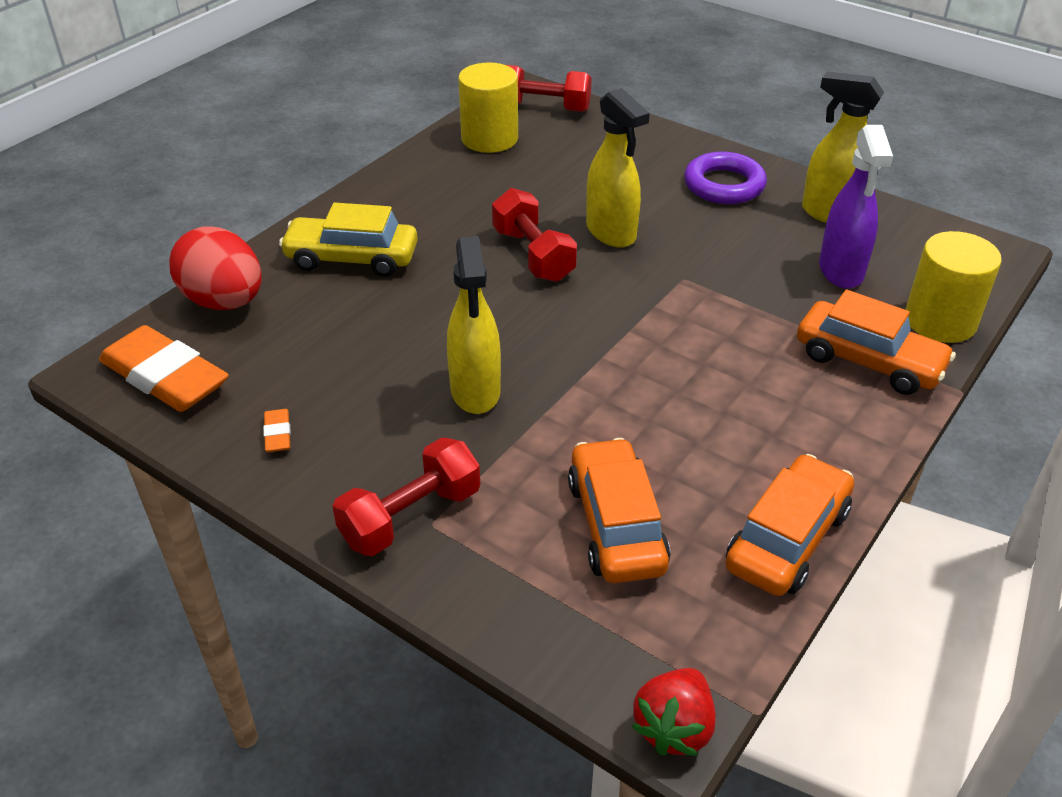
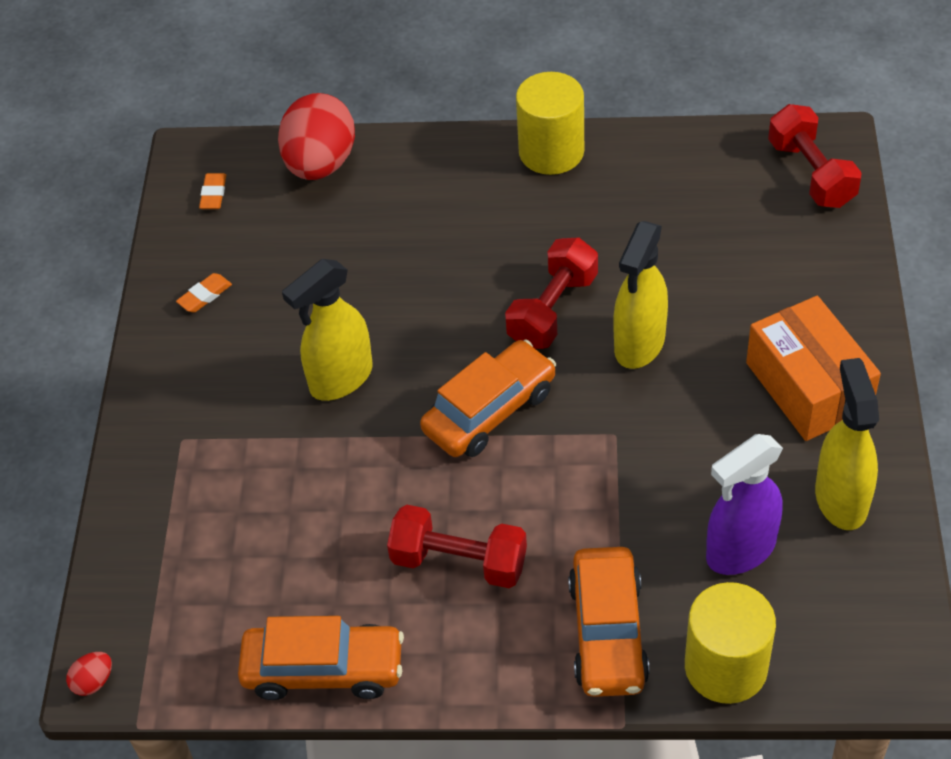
camera: 60 degrees right, 10 degrees up
(165, 377) = (213, 194): orange eraser -> orange eraser, size x0.42
(352, 258) = (440, 198): yellow car -> none
(410, 516) = (180, 423): red dumbbell -> red dumbbell (459, 561)
(489, 138) = (711, 169): yellow cylinder -> yellow cylinder (551, 151)
(616, 525) = (259, 550): orange car -> orange car (490, 411)
(674, 727) = (93, 682): red strawberry -> red egg
(724, 185) = (808, 386): purple ring -> orange box

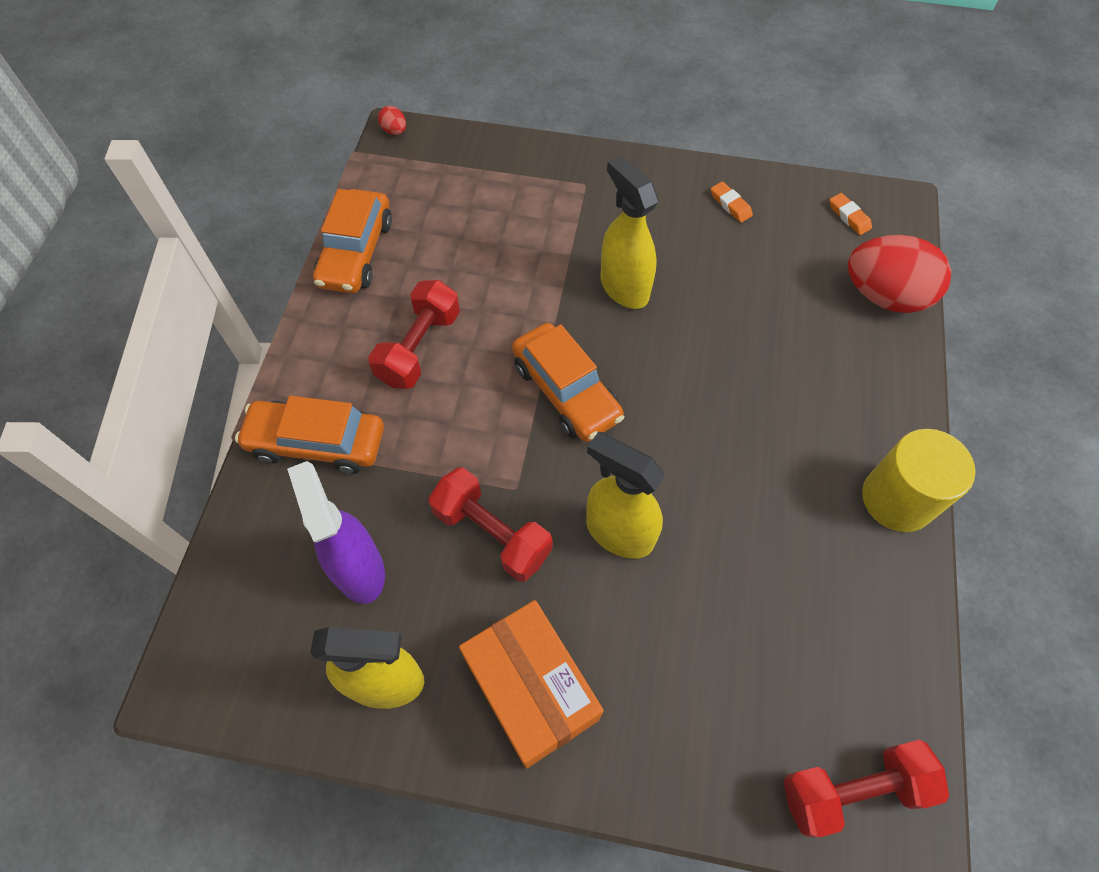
camera: 95 degrees right, 10 degrees up
(213, 194) = (849, 216): orange eraser -> orange eraser turned 45 degrees clockwise
(553, 310) = (675, 462): red dumbbell -> red dumbbell (492, 533)
(726, 667) = (251, 528): yellow cylinder -> none
(808, 386) = (531, 689): orange box -> orange box turned 75 degrees clockwise

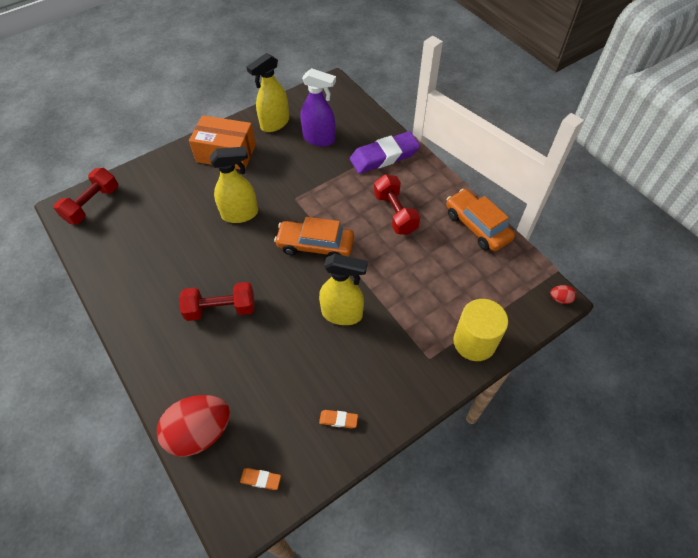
camera: 135 degrees right, 5 degrees down
(317, 443) = (384, 156): orange car -> purple eraser
(492, 533) = (287, 179): red dumbbell -> red dumbbell (221, 309)
(897, 499) = (128, 316): yellow cylinder -> yellow cylinder (474, 342)

